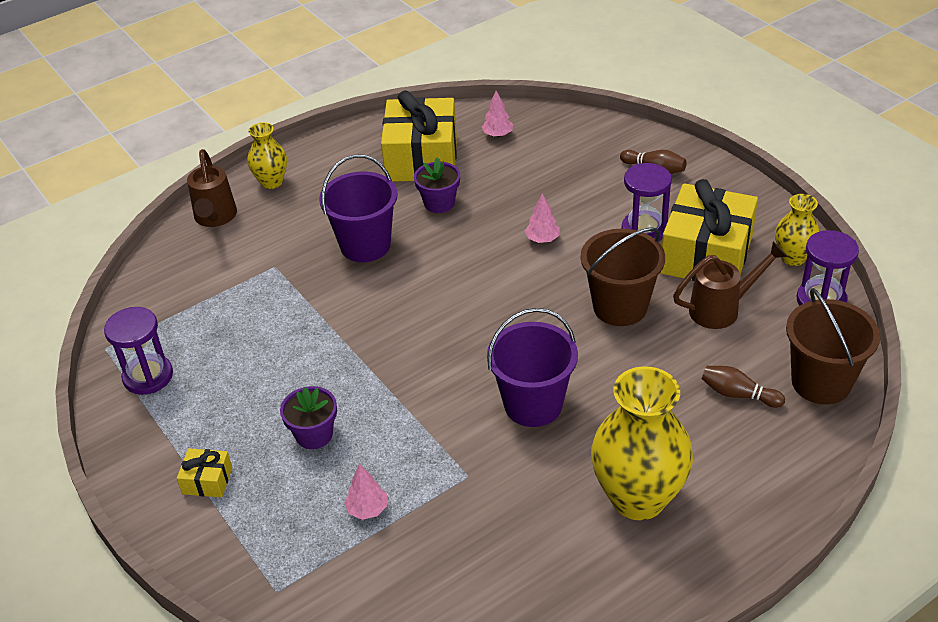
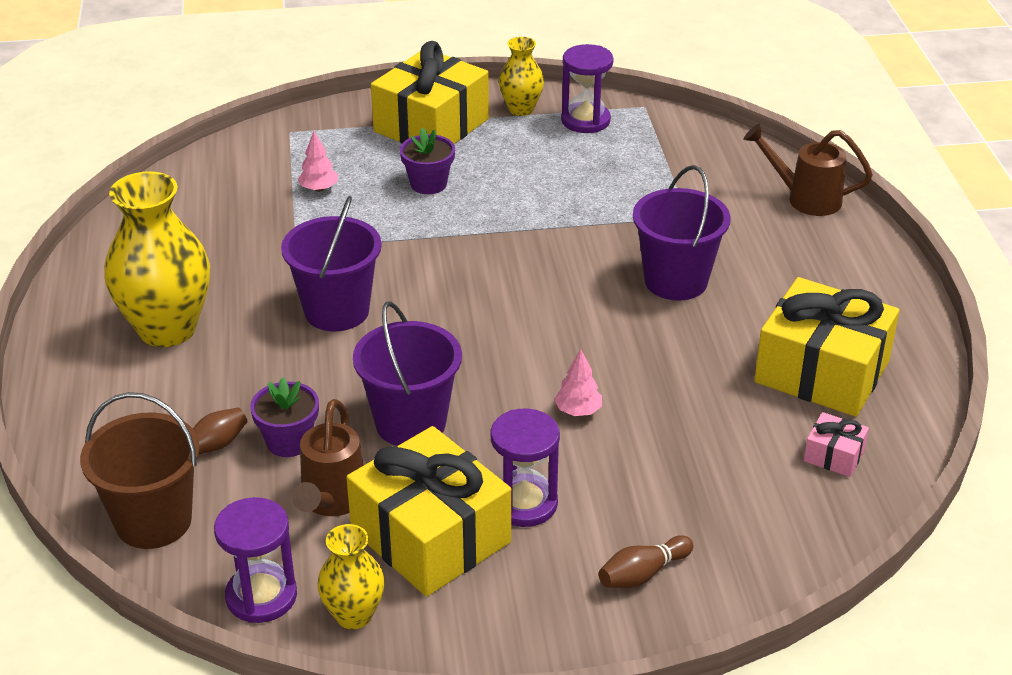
camera: 115 degrees right, 5 degrees down
(207, 481) = (431, 125): yellow gift -> yellow gift, size x2.32
(271, 182) = (850, 248): yellow vase -> yellow vase (521, 109)
(439, 203) = (714, 356): purple flower pot -> purple flower pot (289, 441)
(497, 135) = (834, 455): pink tree -> pink gift
(620, 307) = (410, 423): brown bucket -> purple bucket

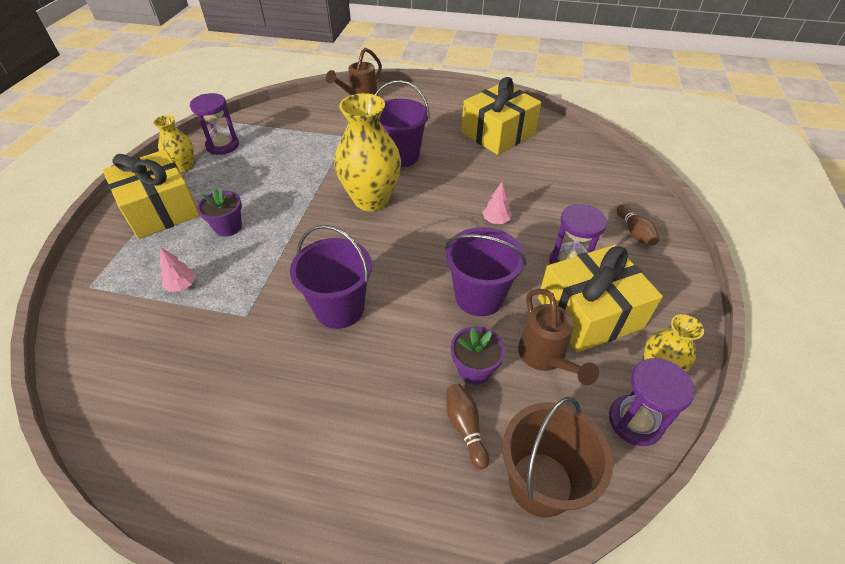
camera: 70 degrees left, 10 degrees up
(167, 329) = (297, 427): yellow vase -> yellow vase (371, 200)
(331, 502) = (545, 358): brown watering can -> brown watering can turned 45 degrees clockwise
(834, 455) = (560, 148): pink gift -> none

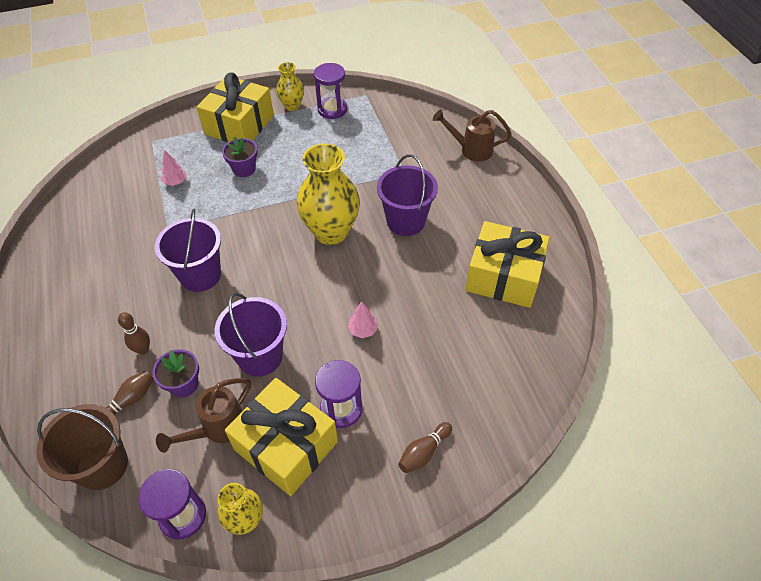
camera: 60 degrees right, 5 degrees up
(402, 393) = (143, 349): none -> brown bowling pin

